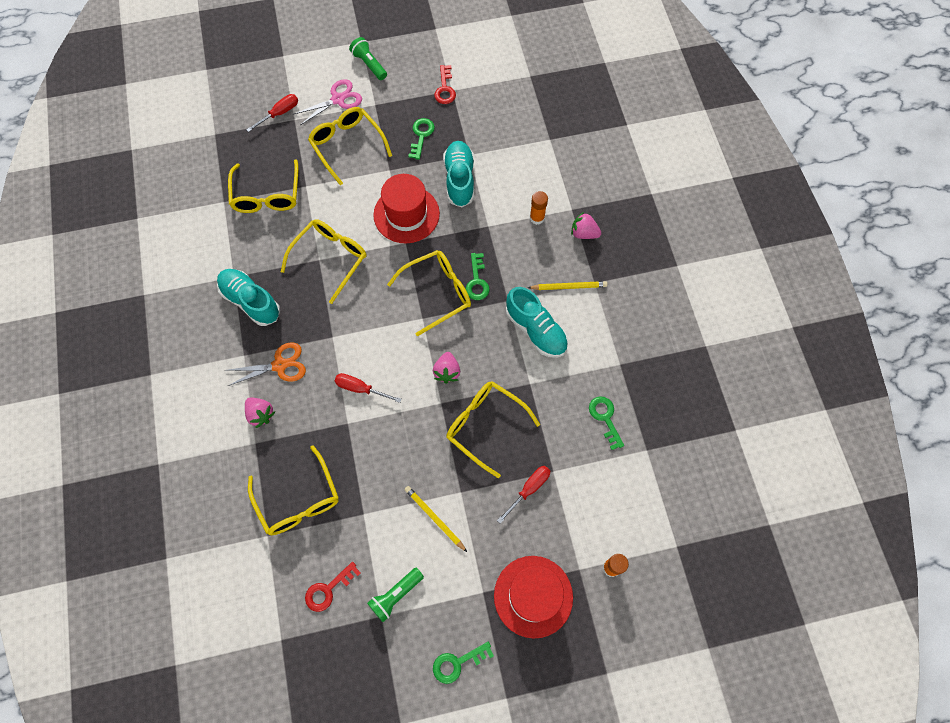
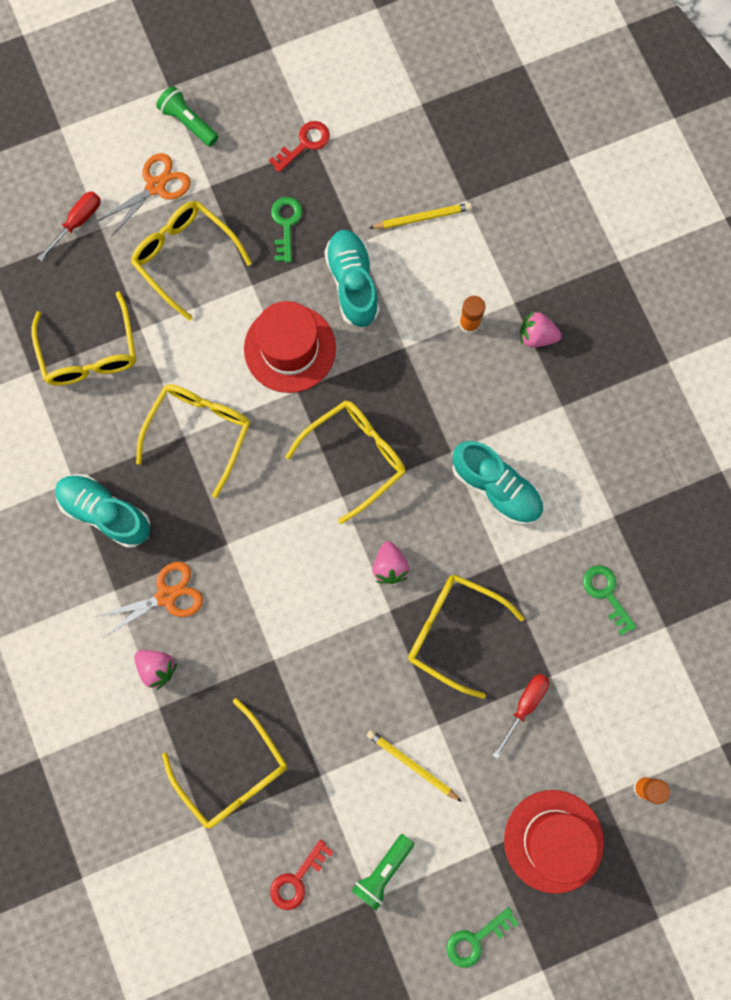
camera: 10 degrees left, 10 degrees up
(338, 99) = (156, 186): pink scissors -> orange scissors
(360, 389) = (281, 610): red screwdriver -> none
(445, 88) = (304, 144): red key -> red key turned 120 degrees counterclockwise
(477, 281) = (405, 431): green key -> none
(568, 287) = (529, 418): yellow pencil -> yellow pencil (422, 218)

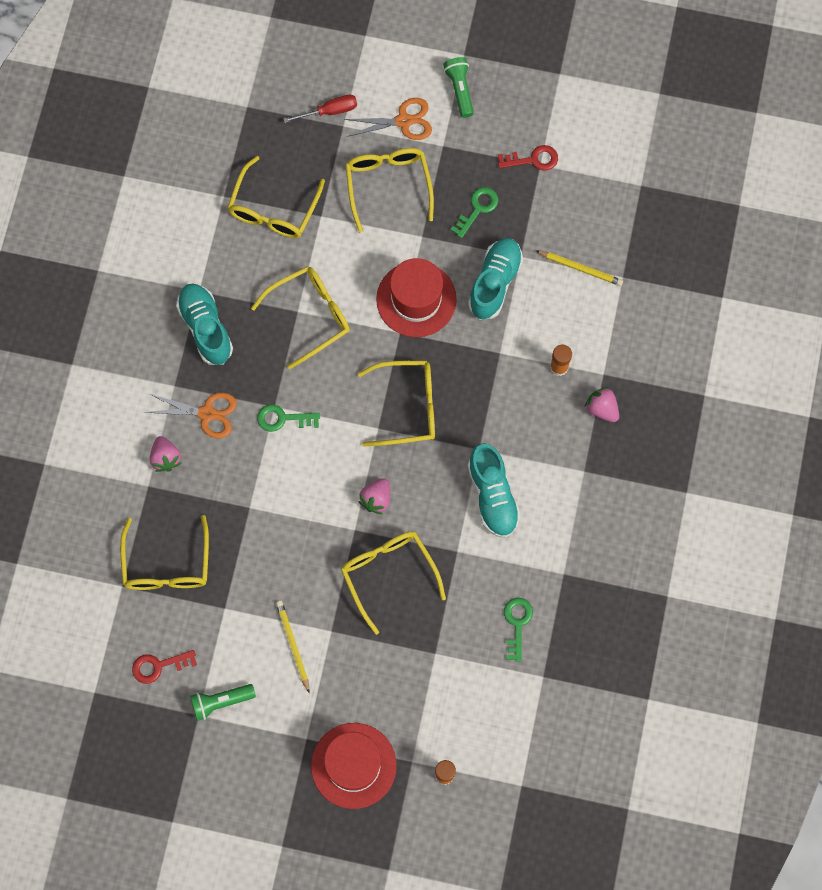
camera: 35 degrees right, 5 degrees down
(475, 939) = (251, 792): green key -> green key (283, 418)
(524, 705) = (401, 660): red screwdriver -> none

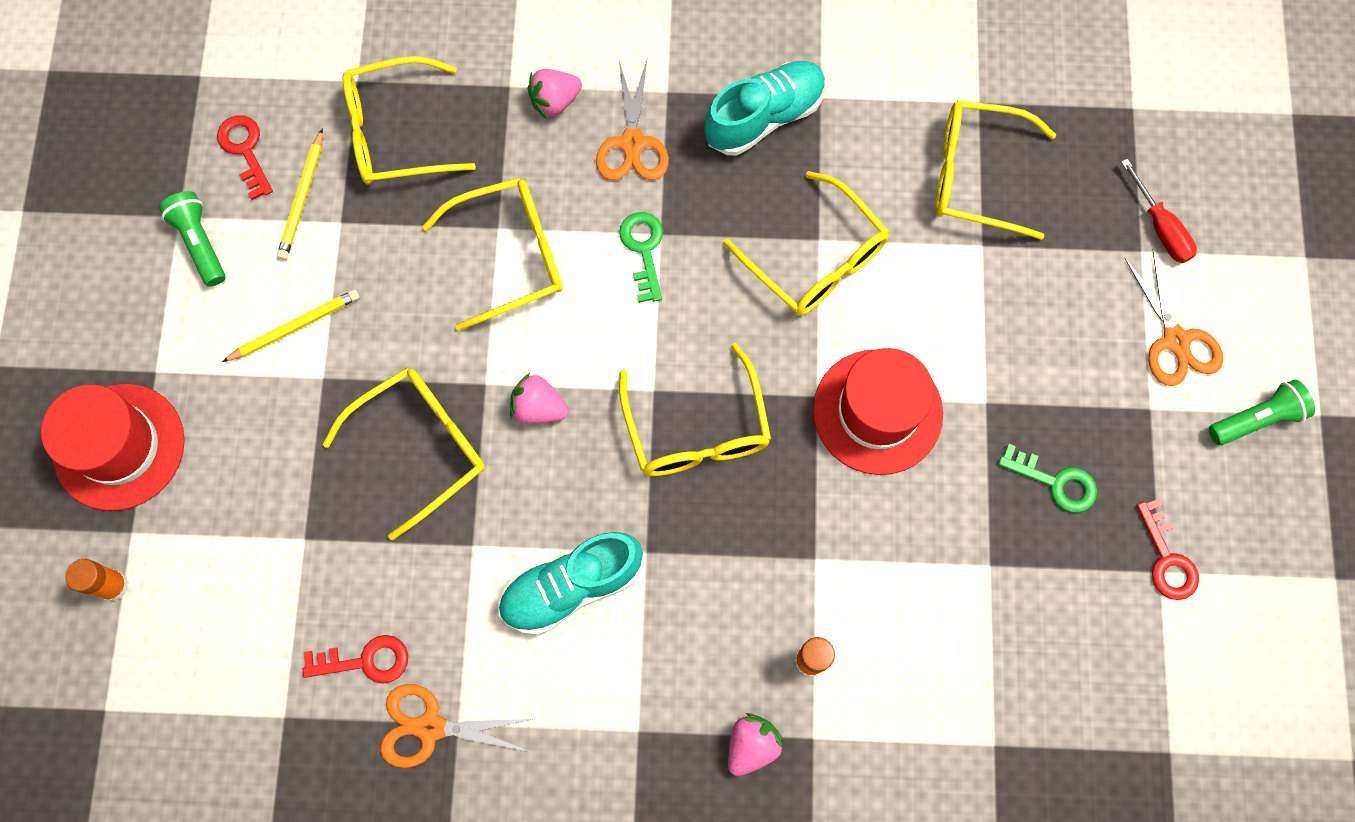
camera: 80 degrees right, 0 degrees up
(388, 185) = (1059, 336): yellow glasses -> yellow glasses (510, 256)
(495, 283) = (933, 531): turquoise shoe -> none
(517, 624) = (365, 661): green key -> red key
(563, 590) = (430, 727): none -> orange scissors
(580, 268) = (992, 670): yellow pencil -> yellow pencil (302, 198)

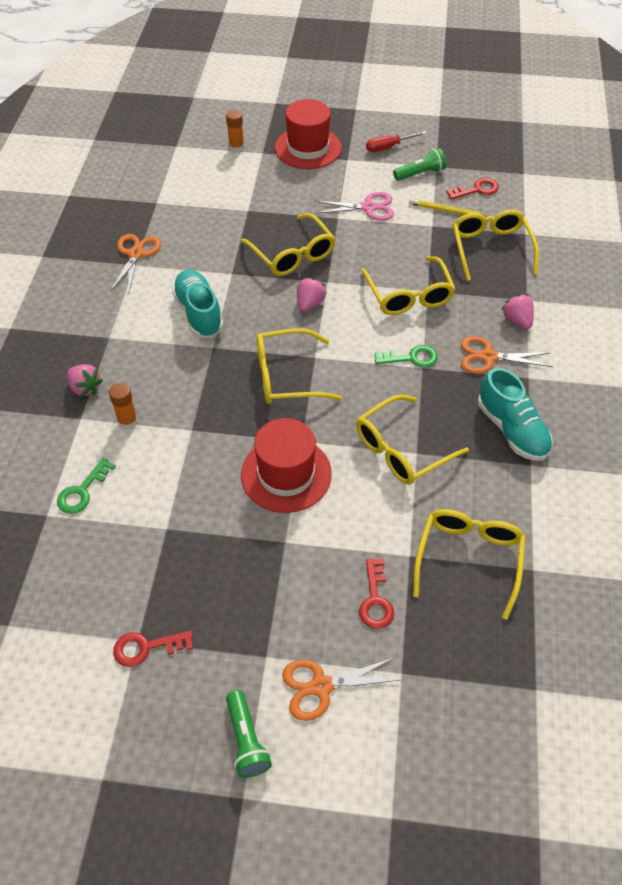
camera: 95 degrees right, 20 degrees down
(295, 327) = (368, 207): yellow pencil -> pink scissors
(365, 661) = (177, 231): red key -> red key (375, 600)
(1055, 482) = (218, 579): green key -> green key (82, 491)
(1160, 227) = (423, 692): red screwdriver -> red screwdriver (388, 147)

